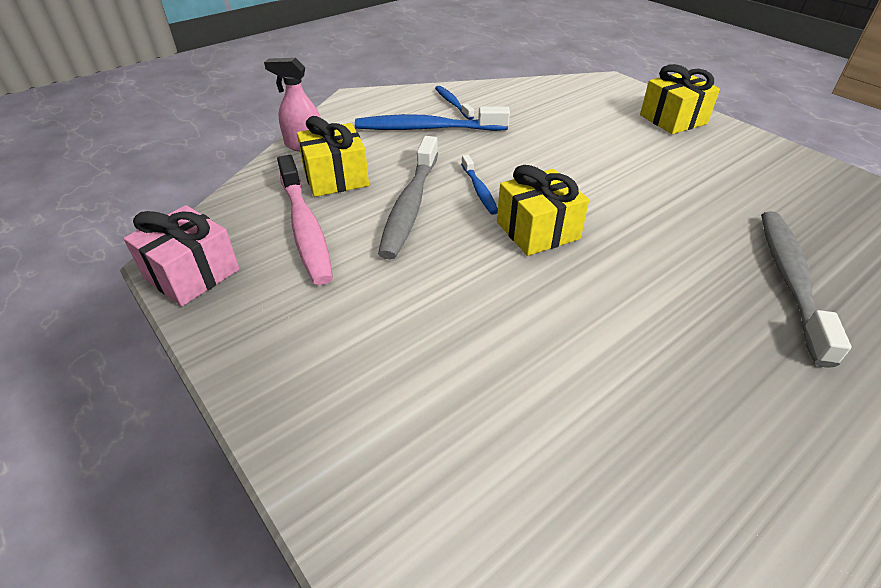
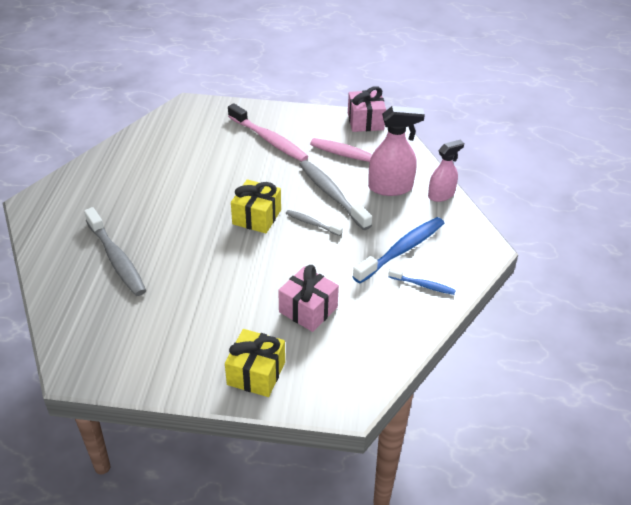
camera: 135 degrees right, 0 degrees up
(335, 177) = (390, 187): yellow gift -> pink spray bottle
(370, 339) = (269, 140): none -> pink toothbrush
(479, 190) = (312, 223): blue toothbrush -> grey toothbrush
(579, 132) = (308, 309): none -> pink gift

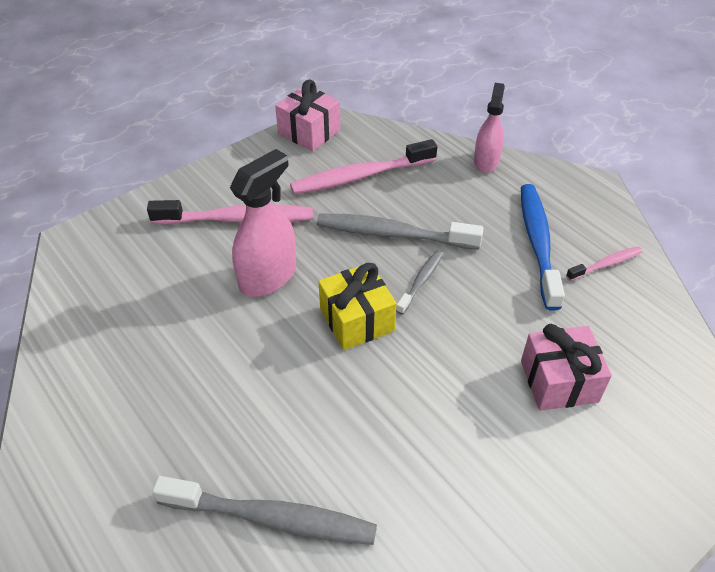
camera: 45 degrees left, 5 degrees up
(256, 373) = (625, 504): yellow gift -> none
(312, 223) = (421, 281): grey toothbrush -> grey toothbrush turned 135 degrees clockwise
(390, 187) = (434, 186): pink spray bottle -> pink spray bottle (268, 277)
(423, 285) = (606, 264): blue toothbrush -> pink toothbrush

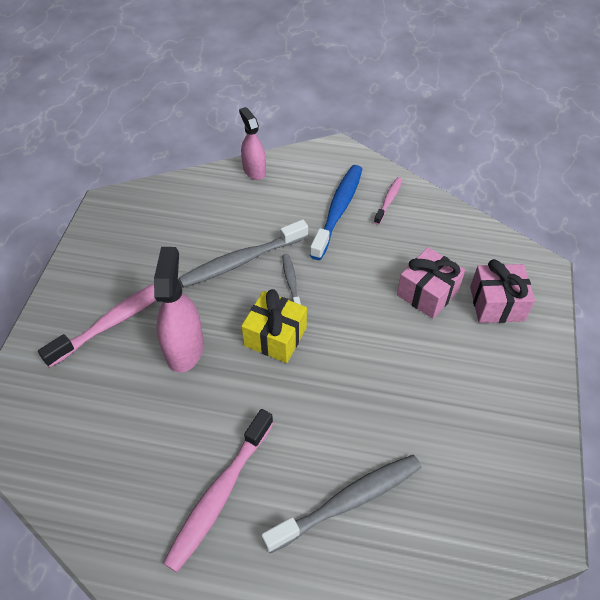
camera: 40 degrees left, 5 degrees up
(309, 132) = (103, 218): pink gift -> pink gift (496, 304)
(360, 176) = (177, 231): pink toothbrush -> pink toothbrush (219, 495)
(538, 243) = (338, 210): blue toothbrush -> blue toothbrush turned 60 degrees clockwise

